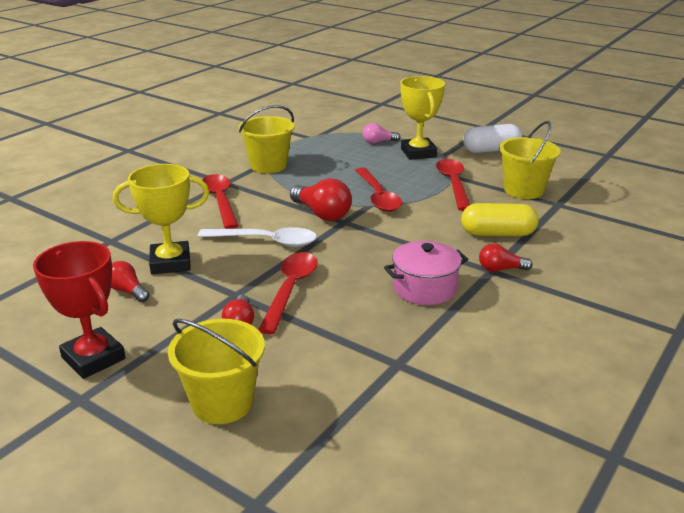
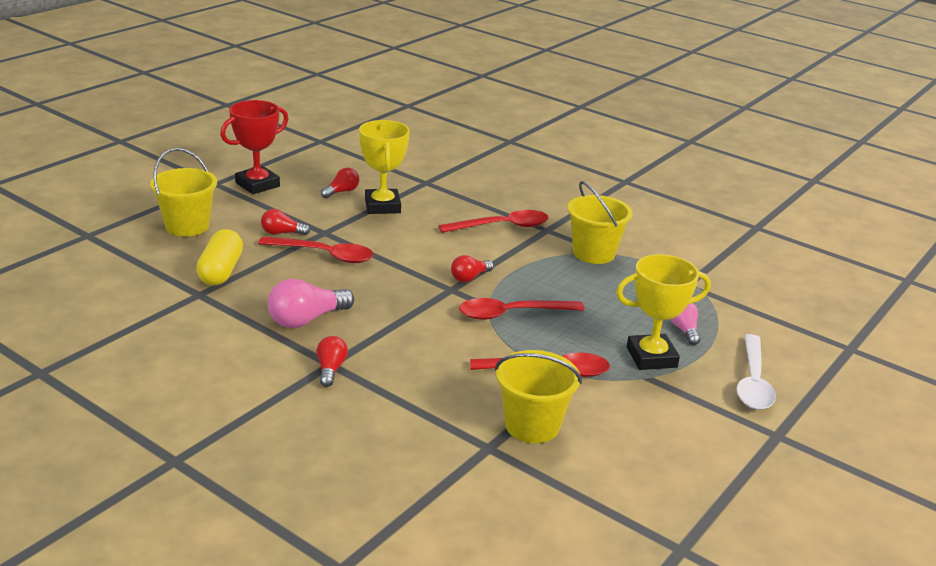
camera: 90 degrees right, 0 degrees up
(266, 241) = (413, 247): white spoon -> white spoon (753, 382)
(322, 214) = (470, 277): red light bulb -> red light bulb, size x0.60
(424, 288) = (307, 319): pink pot -> pink light bulb
(491, 150) = (674, 423): white capsule -> none
(497, 234) = (410, 382): yellow capsule -> yellow capsule (221, 271)

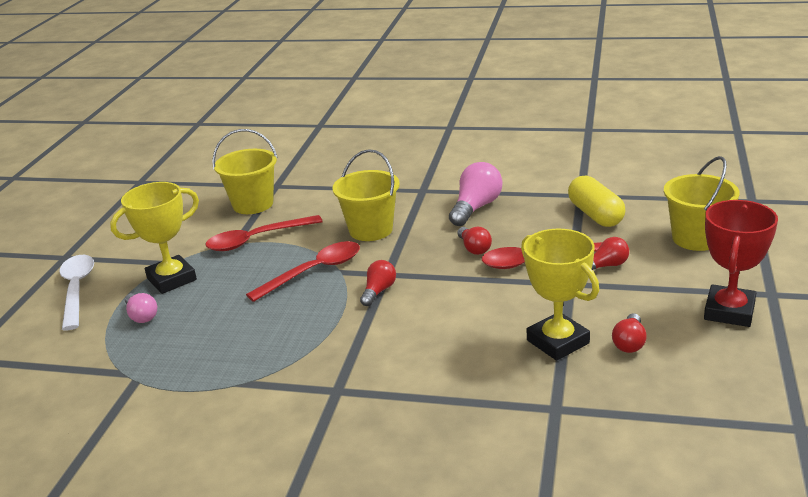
camera: 160 degrees right, 0 degrees up
(330, 369) = (418, 187): red light bulb -> red light bulb (474, 248)
(502, 226) = (393, 371): red spoon -> none
(593, 253) = (262, 375): yellow bucket -> yellow bucket (371, 230)

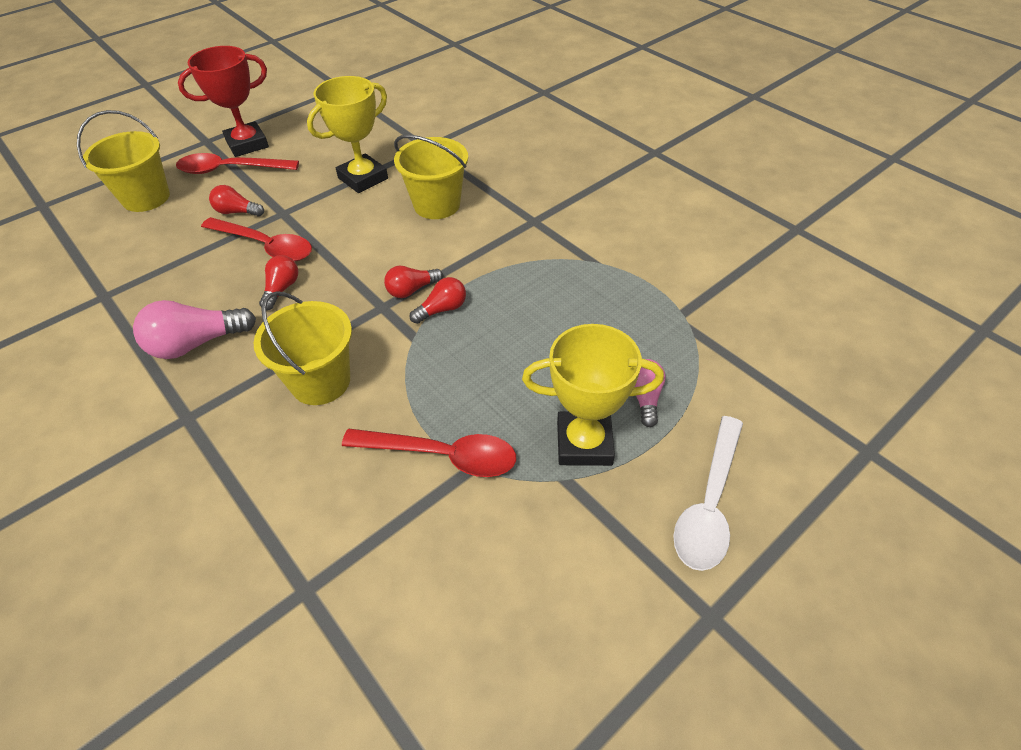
camera: 145 degrees left, 20 degrees up
(253, 204) = (378, 555): yellow bucket -> yellow bucket (437, 205)
(314, 271) = (436, 352): red spoon -> red spoon (230, 169)
(558, 342) = (363, 178): yellow trophy -> yellow trophy turned 45 degrees clockwise
(595, 215) = (144, 263): yellow capsule -> none
(629, 343) = (329, 156): red light bulb -> red light bulb (442, 309)

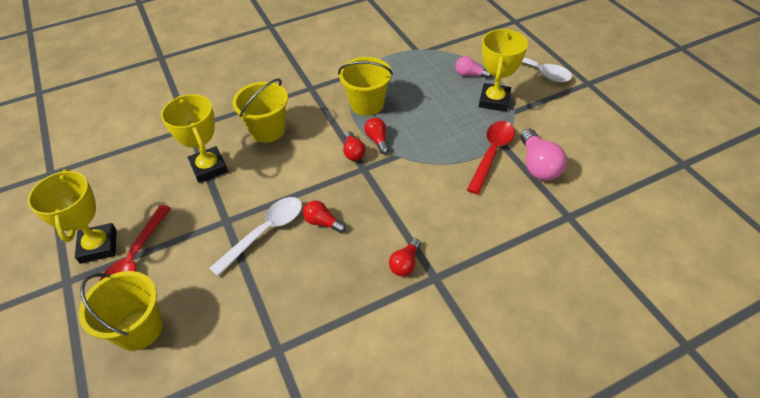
camera: 75 degrees left, 0 degrees up
(196, 343) = (363, 275): pink light bulb -> pink light bulb (538, 165)
(237, 212) = (207, 252): red light bulb -> red light bulb (405, 263)
(247, 144) = (98, 246): red trophy -> yellow trophy
(266, 246) = (265, 232): red spoon -> white spoon
(320, 381) = (422, 203): yellow bucket -> yellow bucket (367, 104)

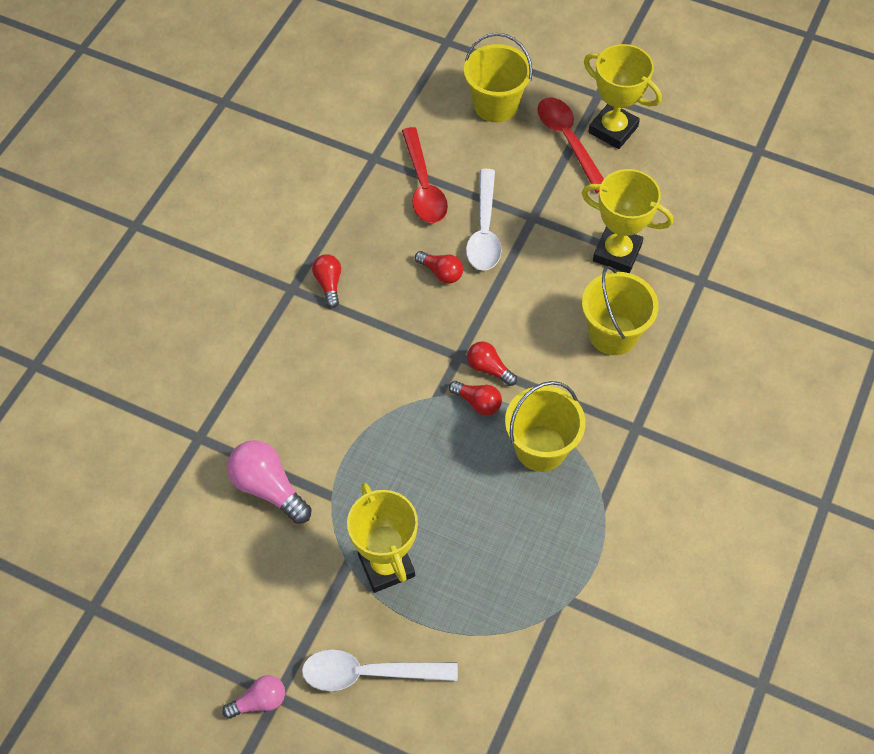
camera: 140 degrees right, 10 degrees up
(323, 222) = (441, 272): red light bulb -> red light bulb turned 45 degrees clockwise
(470, 75) = (453, 597): pink light bulb -> pink light bulb (259, 701)
(492, 153) = (332, 471): red spoon -> red spoon (423, 186)

